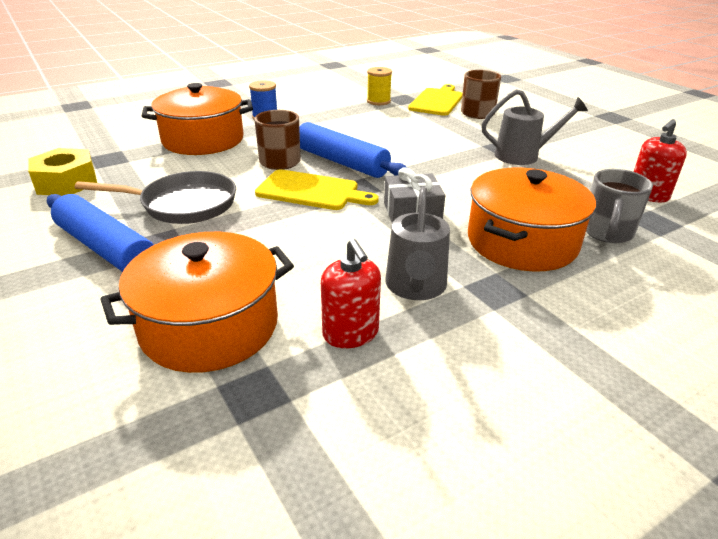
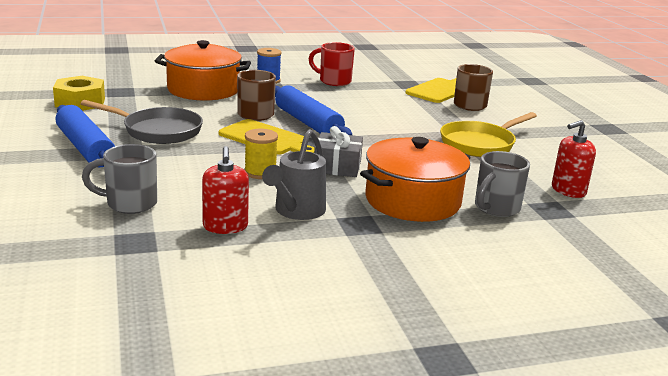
camera: 15 degrees right, 10 degrees down
(209, 326) = (129, 204): orange pot -> grey mug
(331, 107) = (334, 81): none -> red mug
(378, 101) = (382, 82): yellow spool -> yellow spool (260, 172)
(523, 155) = (480, 144): grey watering can -> yellow pan

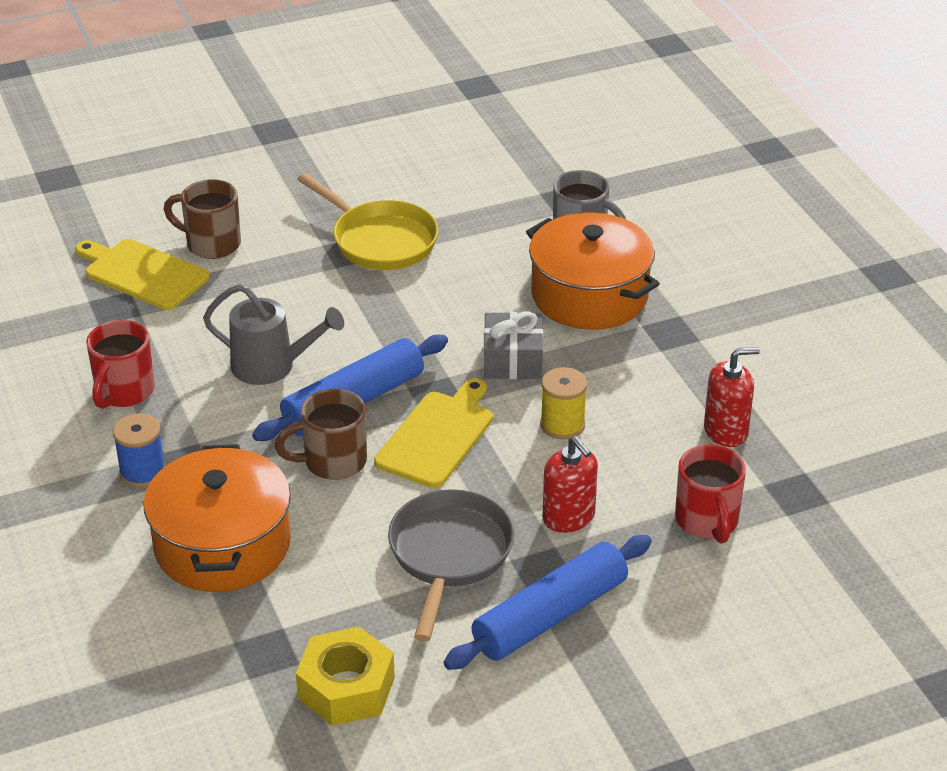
camera: 95 degrees left, 15 degrees up
(129, 204) = (707, 521): grey mug -> red mug
(296, 211) = (661, 381): grey watering can -> grey watering can (272, 366)
(568, 190) = (507, 183): red soap dispenser -> red soap dispenser (568, 517)

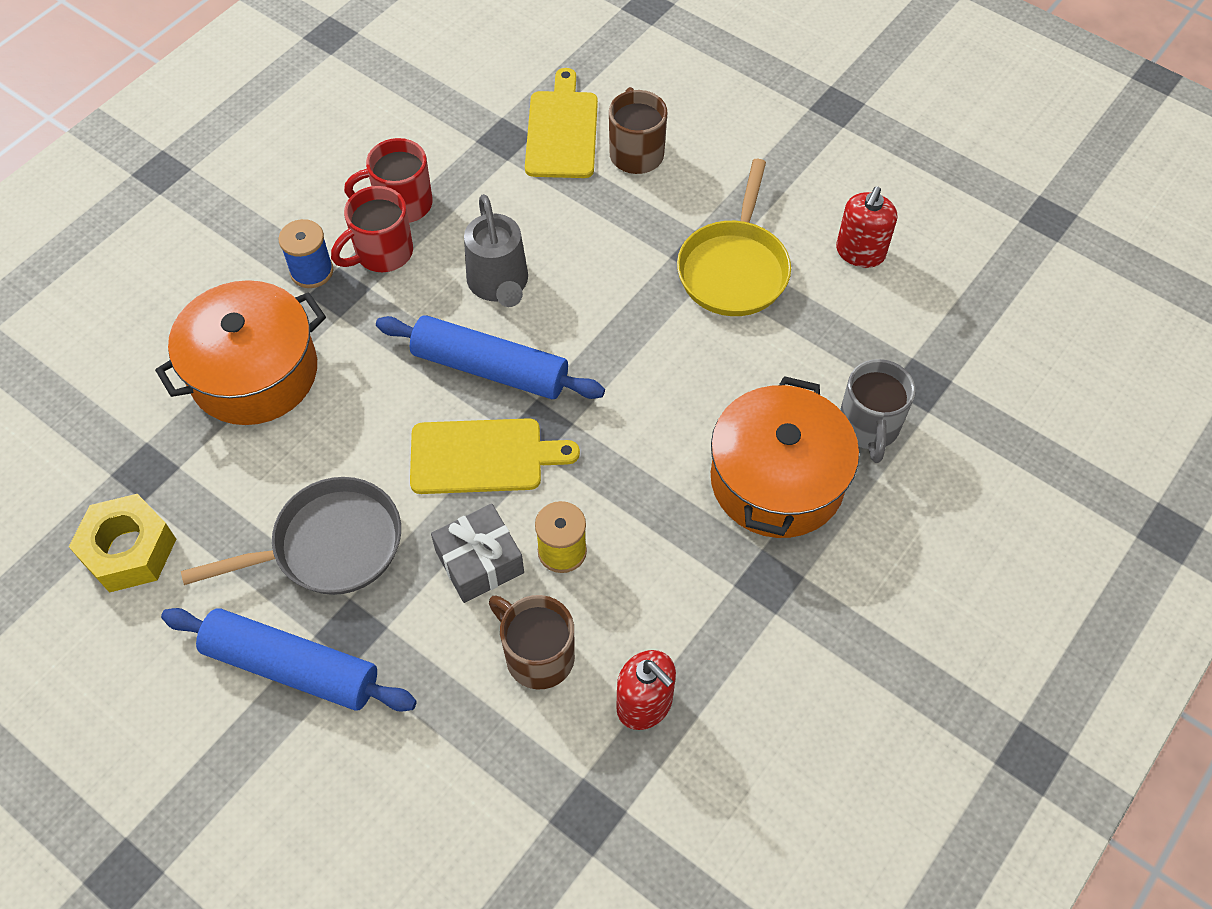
camera: 60 degrees right, 20 degrees up
(332, 462) = (401, 395): brown mug -> brown mug (537, 655)
(513, 360) = (631, 463): grey gift -> grey gift (479, 562)
(568, 517) = (433, 619): red soap dispenser -> red soap dispenser (860, 252)
(707, 521) = (495, 747): red mug -> red mug (382, 253)

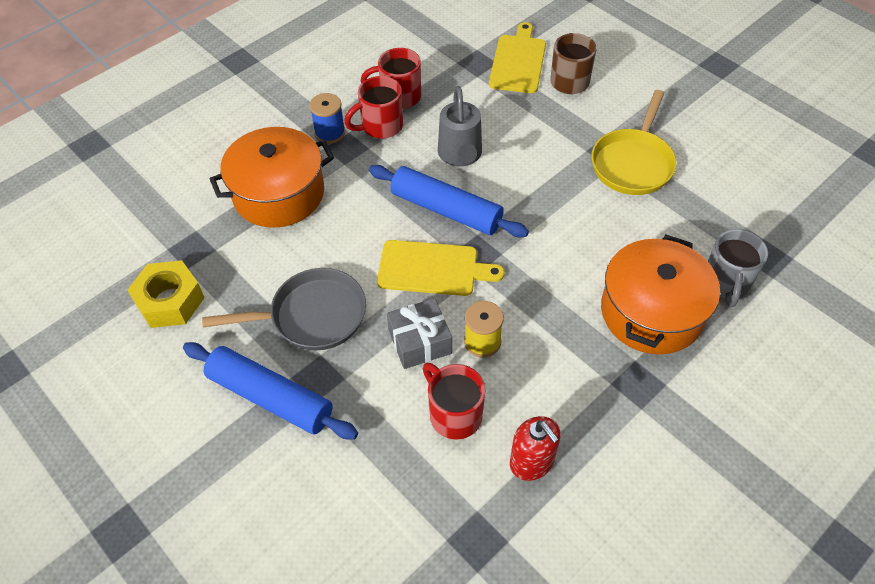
camera: 10 degrees right, 5 degrees down
(537, 655) = (454, 414): brown mug -> red mug
(860, 252) = (728, 162): red soap dispenser -> none

